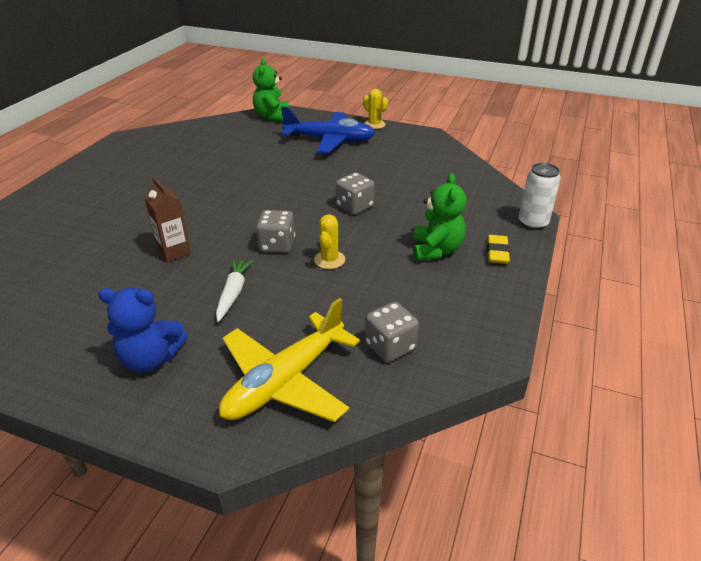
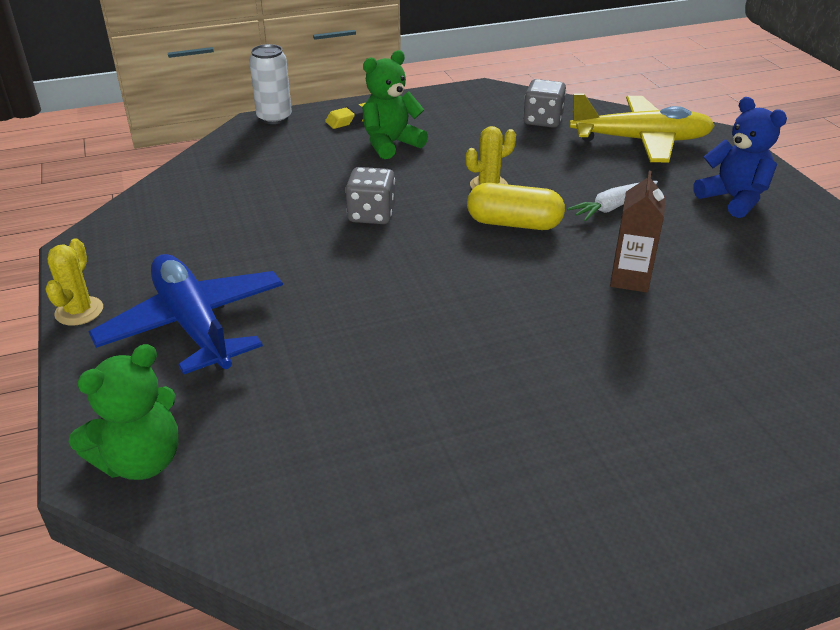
camera: 130 degrees left, 0 degrees up
(277, 245) = (514, 223): grey dice -> yellow capsule

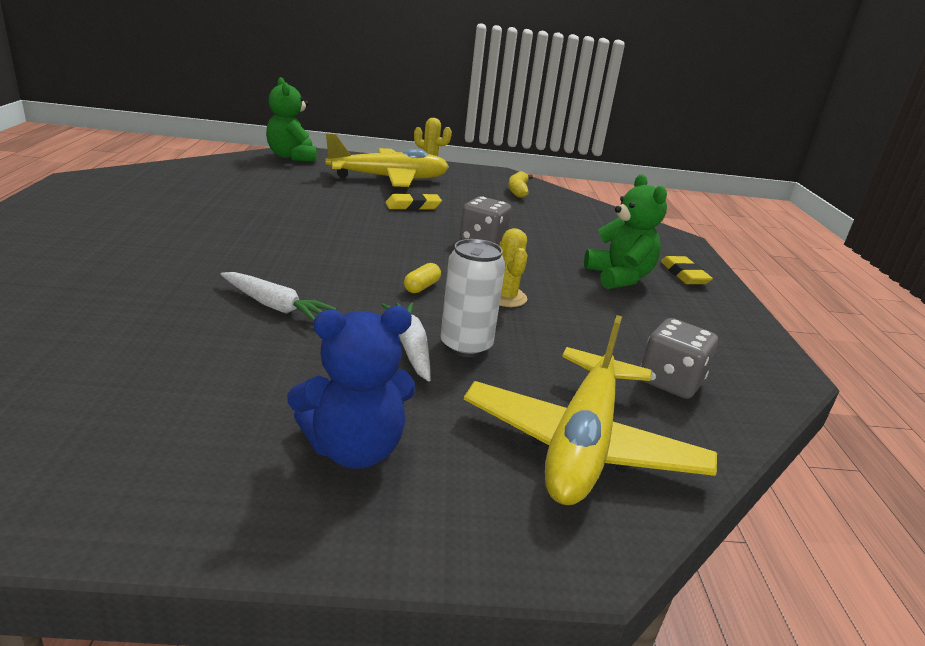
camera: 105 degrees right, 10 degrees down
(165, 221) = (518, 191): none -> yellow banana
(194, 325) = (389, 179): blue plane -> yellow plane
(274, 118) = (689, 246): white can -> white can (466, 346)
(300, 278) = (413, 206): none -> yellow eraser
(514, 223) = (421, 287): yellow capsule -> yellow capsule, size x0.48
(630, 279) = (275, 306): brown carton -> white carrot

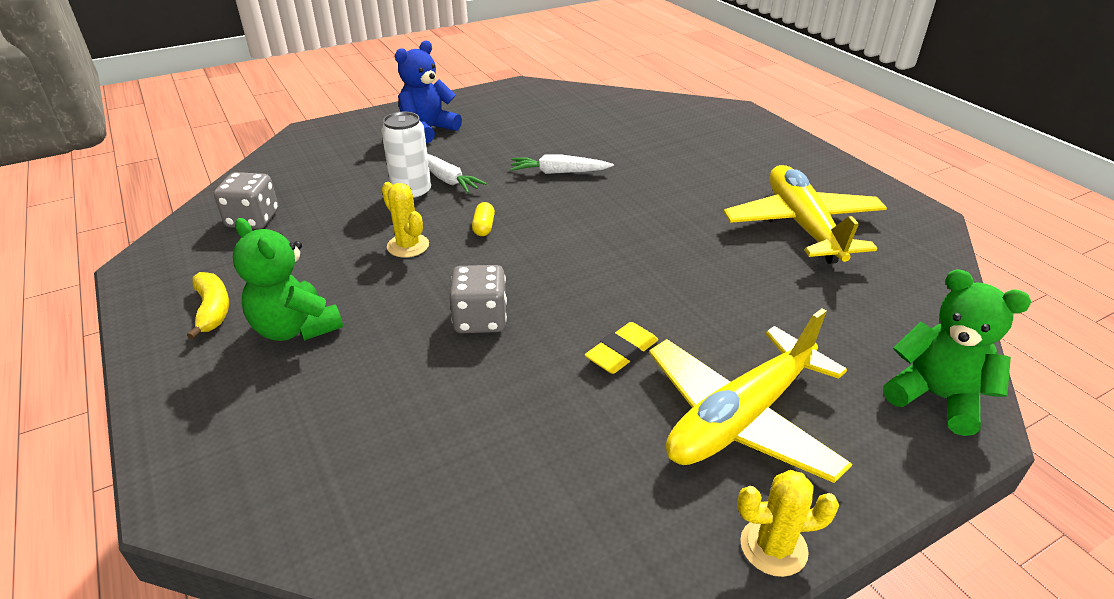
camera: 155 degrees right, 10 degrees up
(518, 191) = (528, 526): yellow banana -> yellow banana (213, 310)
(582, 444) = (315, 165): yellow plane -> yellow plane (802, 226)
(684, 275) = (203, 377): yellow eraser -> none

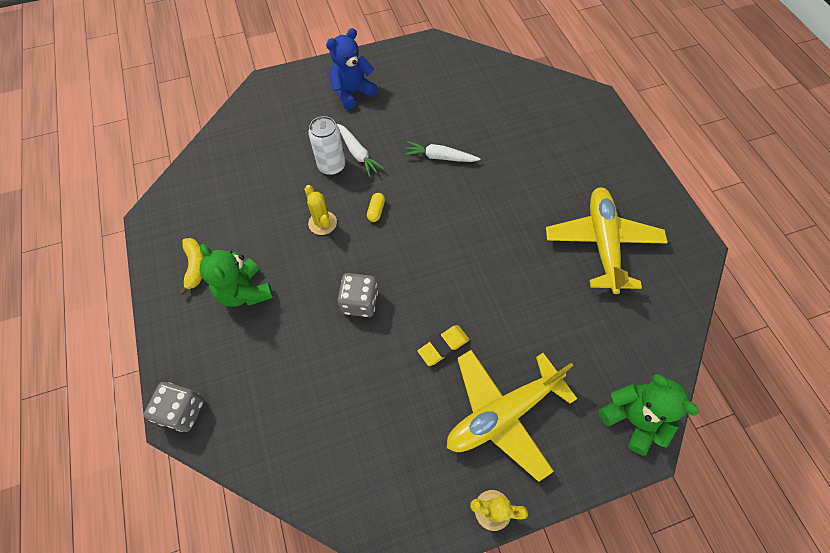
camera: 10 degrees right, 25 degrees up
(253, 219) = (222, 180): grey dice -> grey dice (183, 411)

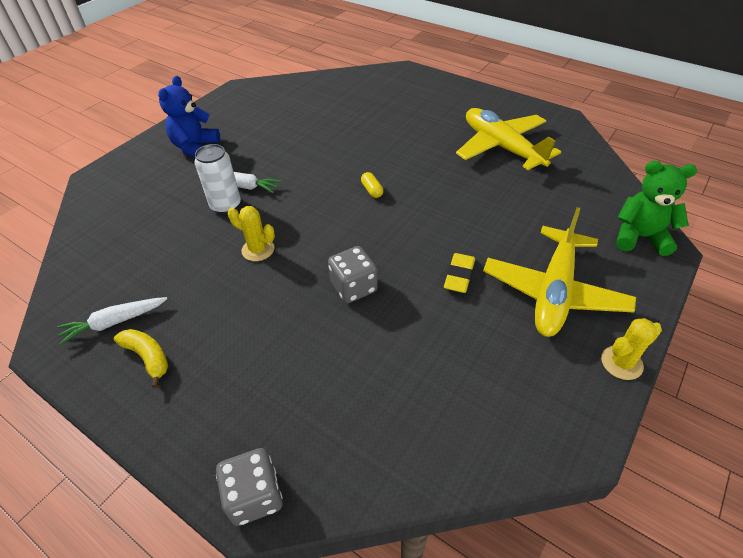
camera: 35 degrees left, 15 degrees down
(245, 291) = (227, 345): green teddy bear -> none
(376, 211) = (301, 216): yellow capsule -> yellow capsule (372, 190)
(439, 157) = (321, 155): white carrot -> white carrot (114, 322)

